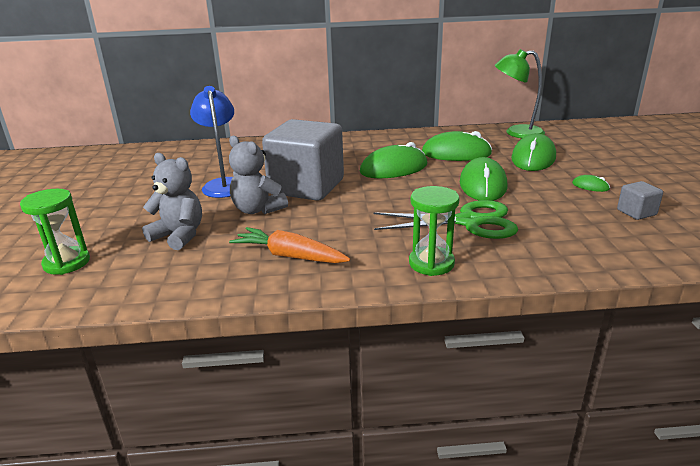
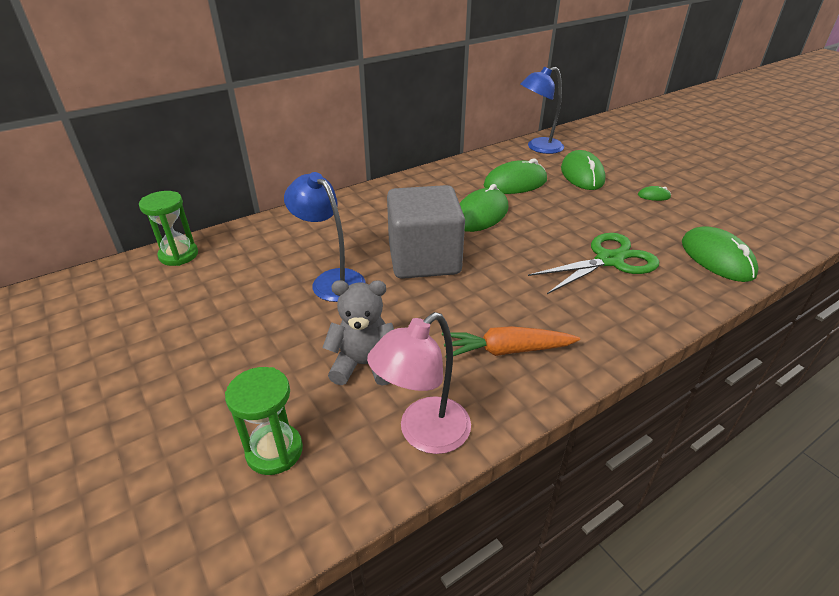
camera: 30 degrees left, 10 degrees up
(163, 284) = (424, 434): none -> pink lamp
(257, 209) = (408, 303): grey teddy bear -> none
(431, 263) = (630, 316): green hourglass -> green hourglass (179, 255)
(483, 185) = (575, 215): green mouse -> green mouse (717, 258)
(516, 132) = (538, 148): green lamp -> blue lamp
(636, 212) = (710, 215): grey cube -> none

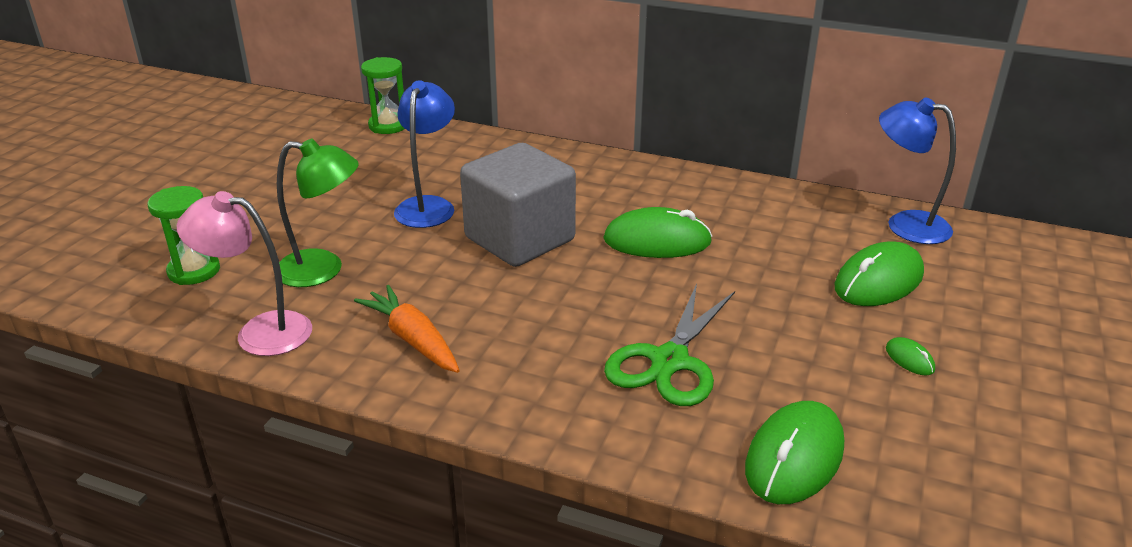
camera: 55 degrees right, 5 degrees down
(364, 365) = (323, 270): grey teddy bear -> green lamp
(515, 183) = (770, 239): green mouse -> none
(609, 260) = (669, 362): green scissors -> green scissors turned 90 degrees clockwise

